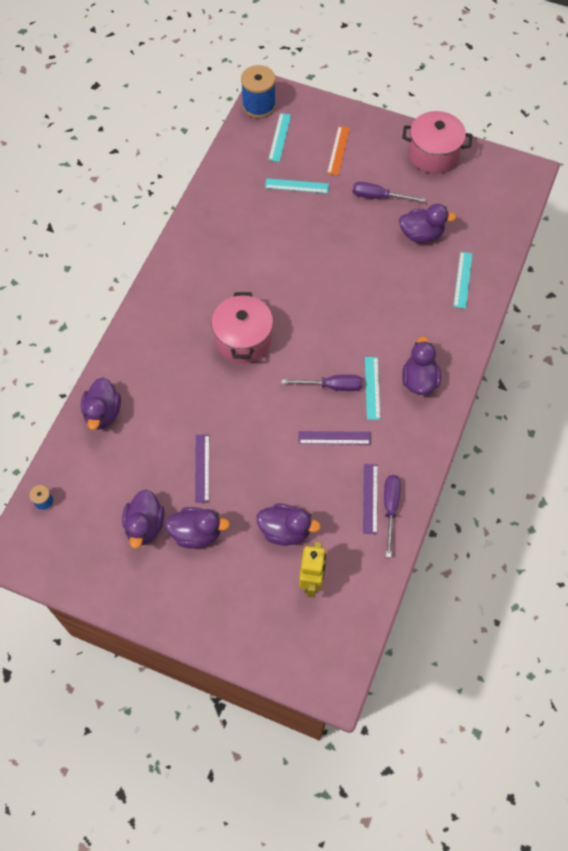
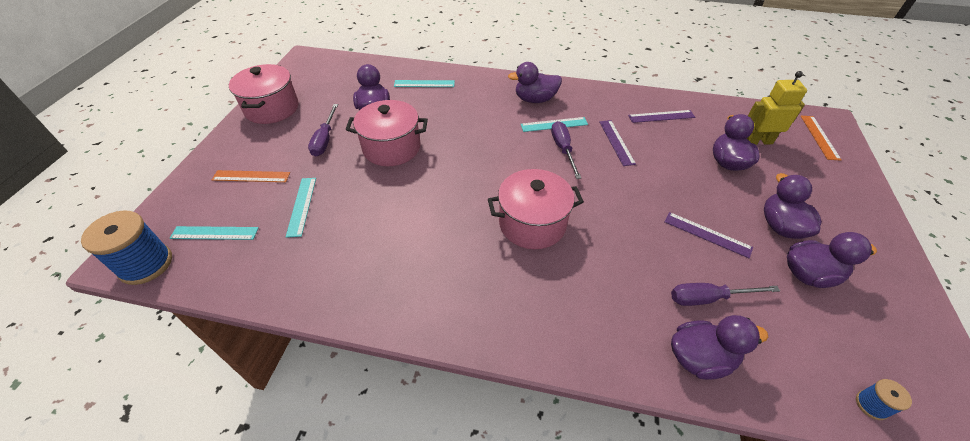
camera: 100 degrees left, 15 degrees down
(202, 468) = (707, 234): purple ruler -> purple ruler turned 45 degrees clockwise
(307, 653) = (819, 137): none -> orange ruler
(358, 247) = (392, 148): none -> pink pot
(390, 508) = (662, 105): purple screwdriver -> purple screwdriver (708, 298)

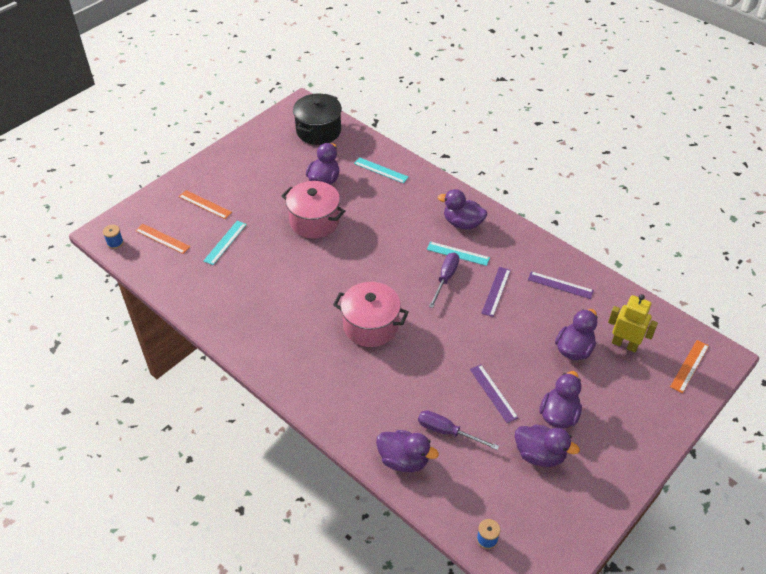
camera: 30 degrees right, 0 degrees up
(146, 264) = (115, 243): blue spool -> blue spool, size x0.48
(214, 233) = (162, 238): turquoise ruler -> orange ruler
(272, 109) = (249, 149): pink pot -> none
(325, 140) = (271, 194): purple screwdriver -> none
(338, 72) = (318, 131): none -> black pot

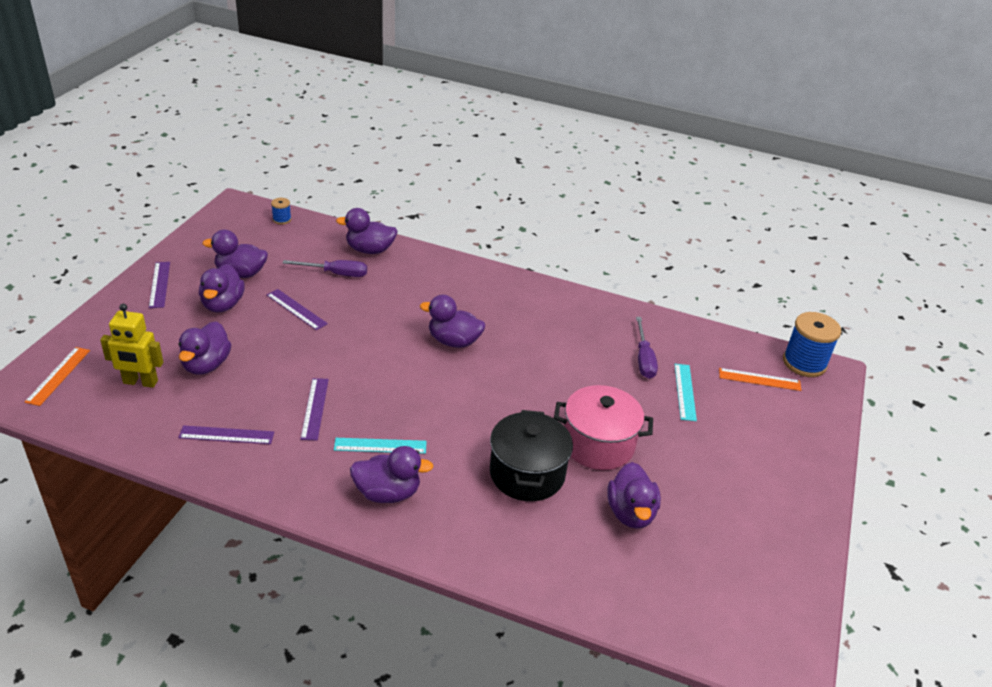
camera: 155 degrees right, 10 degrees down
(115, 243) = (804, 363): blue spool -> blue spool, size x2.10
(205, 204) = (756, 433): orange ruler -> none
(318, 131) = (710, 611): black pot -> black pot (527, 473)
(371, 326) = (453, 341): pink pot -> purple duck
(381, 170) = (556, 555): turquoise ruler -> none
(445, 278) = (386, 409): purple screwdriver -> purple screwdriver (643, 359)
(618, 457) = (159, 284): none -> purple ruler

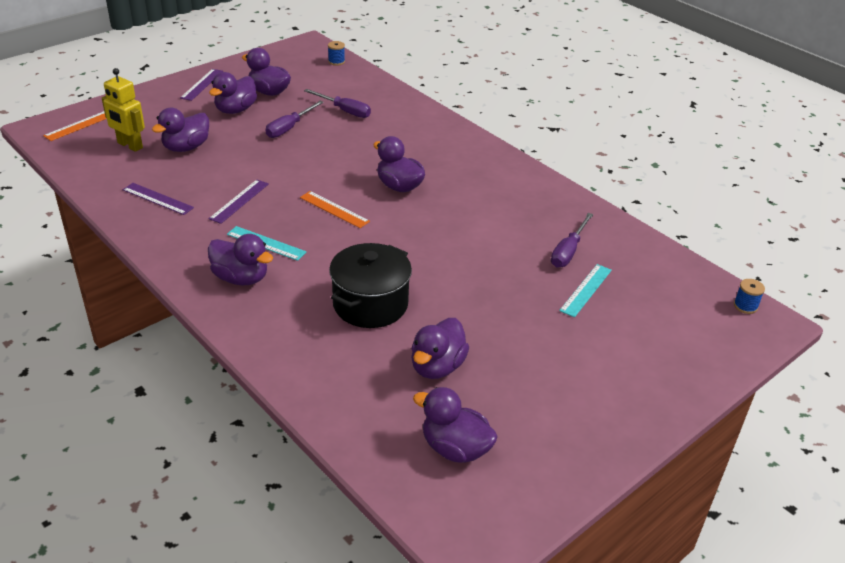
camera: 30 degrees right, 0 degrees up
(296, 309) = (289, 128): purple ruler -> purple screwdriver
(370, 250) = (389, 100): purple duck -> purple duck (455, 448)
(598, 444) = (457, 304): pink pot -> none
(759, 379) = (678, 304): orange ruler -> orange ruler (334, 209)
(804, 363) = (745, 306): blue spool -> blue spool, size x0.48

